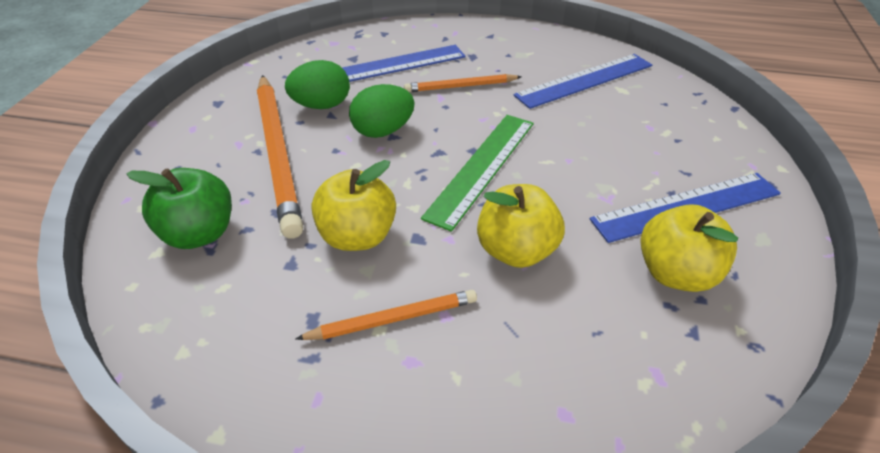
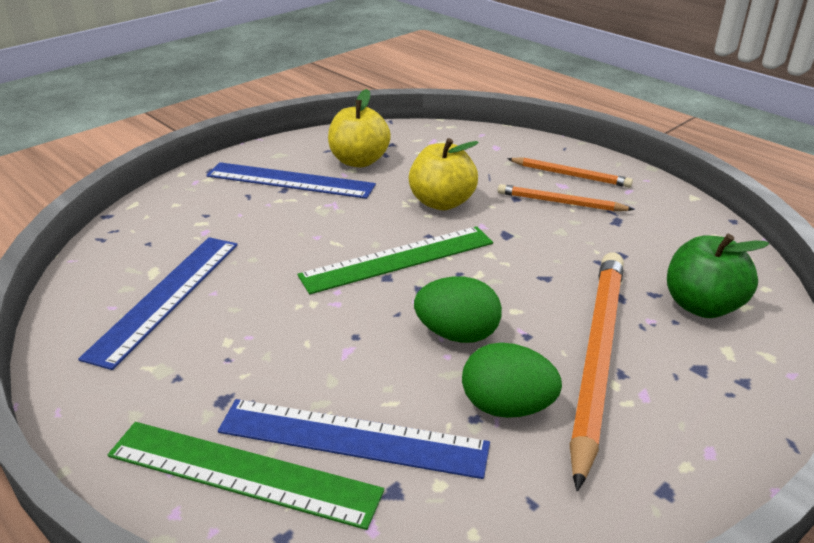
camera: 145 degrees left, 10 degrees down
(357, 236) = (554, 252): yellow apple -> none
(425, 40) = (243, 472): none -> green ruler
(460, 86) = (306, 354): orange pencil -> orange pencil (570, 175)
(585, 80) = (166, 297): blue ruler -> blue ruler turned 75 degrees counterclockwise

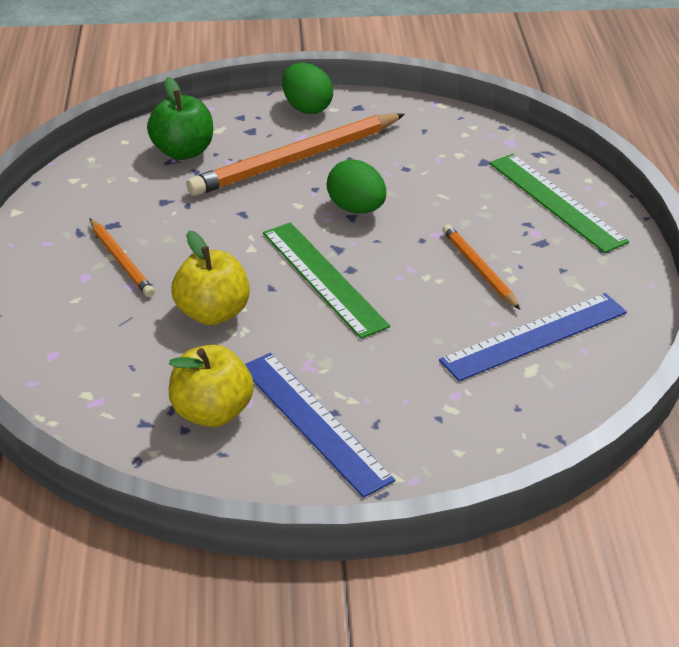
camera: 140 degrees left, 5 degrees up
(352, 438) = (483, 189): blue ruler -> none
(398, 259) = (324, 278): green ruler -> green ruler turned 45 degrees clockwise
(507, 407) = (382, 164): green egg -> green egg (307, 108)
(570, 175) = (59, 282): orange pencil -> orange pencil (479, 269)

